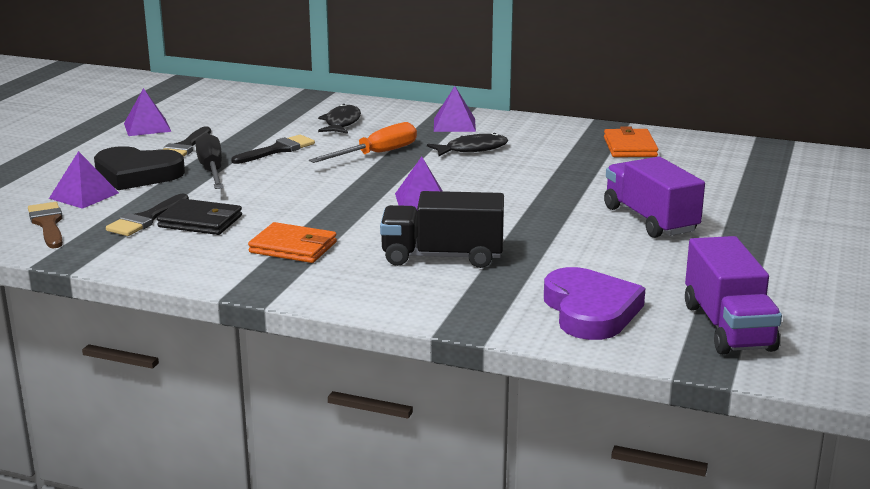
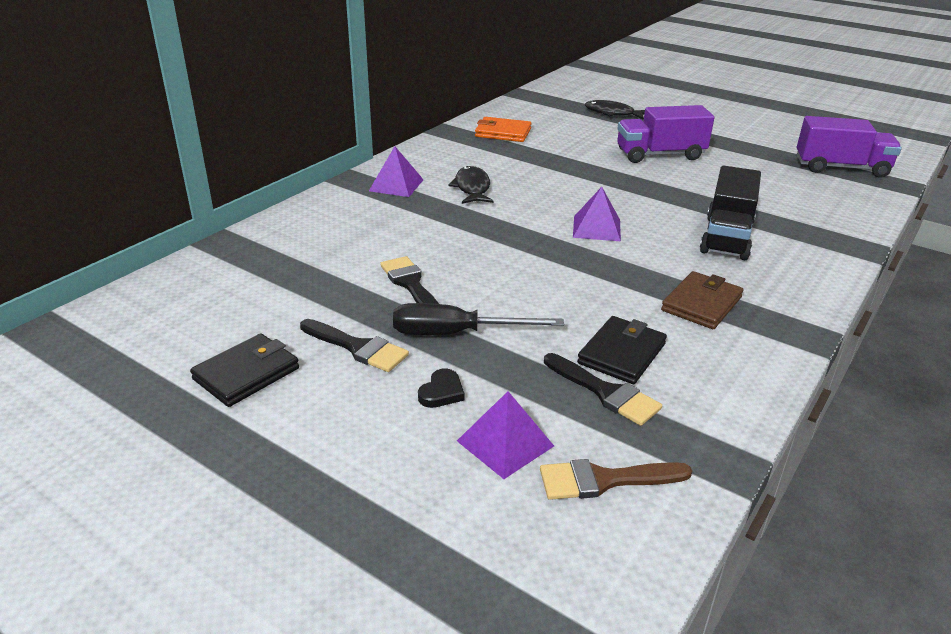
camera: 75 degrees left, 10 degrees up
(137, 174) = (441, 392): black heart -> black heart, size x0.42
(147, 127) = (246, 374): purple pyramid -> black wallet
(293, 247) = (701, 304): orange wallet -> brown wallet
(341, 123) = (345, 237): black fish -> black fish (612, 113)
(376, 154) = (459, 232): orange screwdriver -> none
(590, 311) = (824, 201): purple heart -> none

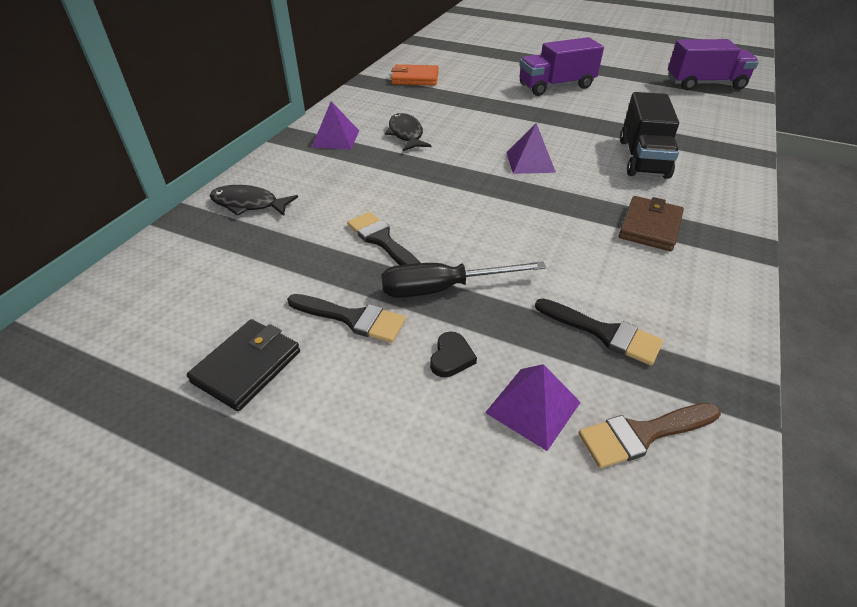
camera: 10 degrees left, 10 degrees up
(612, 113) = (501, 52): black fish -> black fish (248, 204)
(621, 354) = (602, 288): black wallet -> none

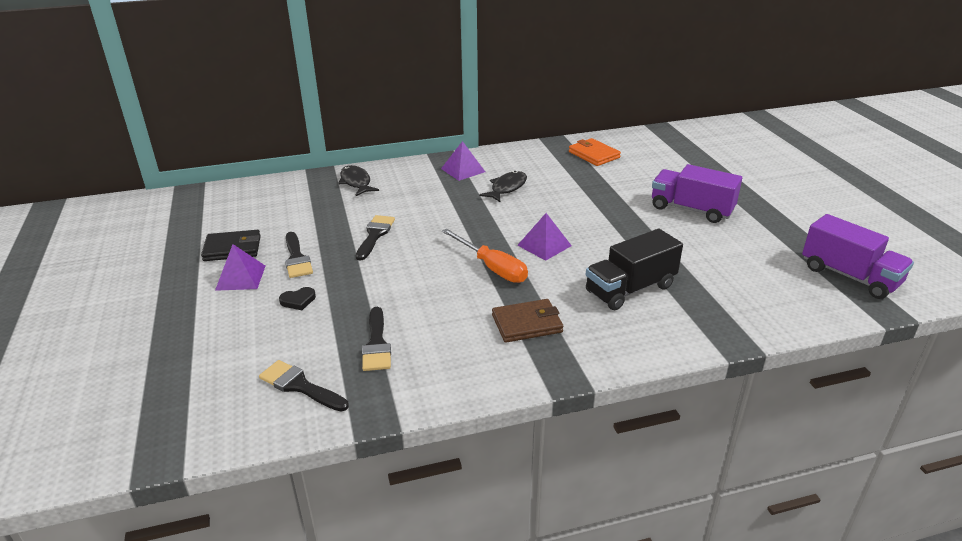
camera: 50 degrees right, 10 degrees down
(443, 288) = (354, 273): black screwdriver -> none
(533, 407) = (285, 341): purple pyramid -> purple pyramid (240, 277)
(535, 202) = (492, 267): none -> orange screwdriver
(642, 434) = (300, 386): brown brush -> black brush

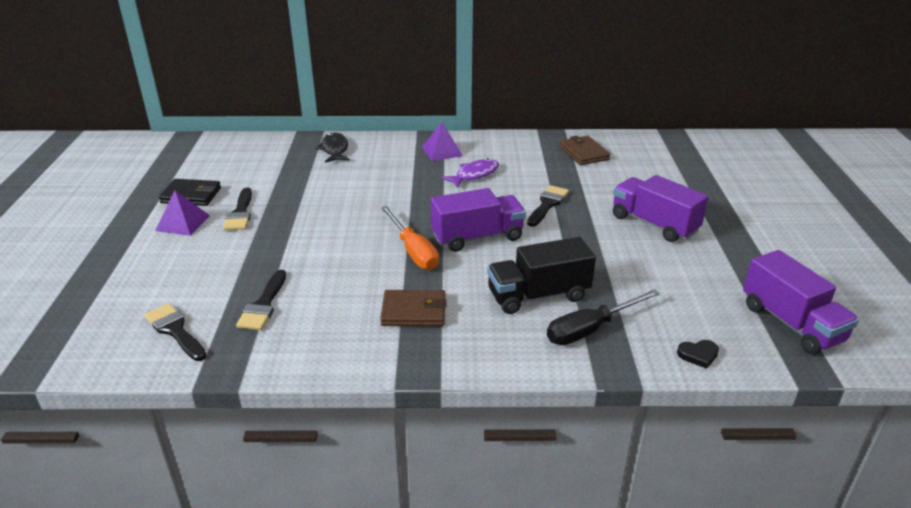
camera: 15 degrees right, 0 degrees up
(298, 300) = (219, 252): black heart -> black heart (698, 355)
(375, 235) = (322, 202): black brush -> black brush (547, 204)
(507, 188) = (474, 175): black fish -> purple fish
(544, 245) = (477, 237): purple pyramid -> purple truck
(594, 155) = (583, 153): orange wallet -> brown wallet
(693, 311) = (591, 329): none -> black screwdriver

